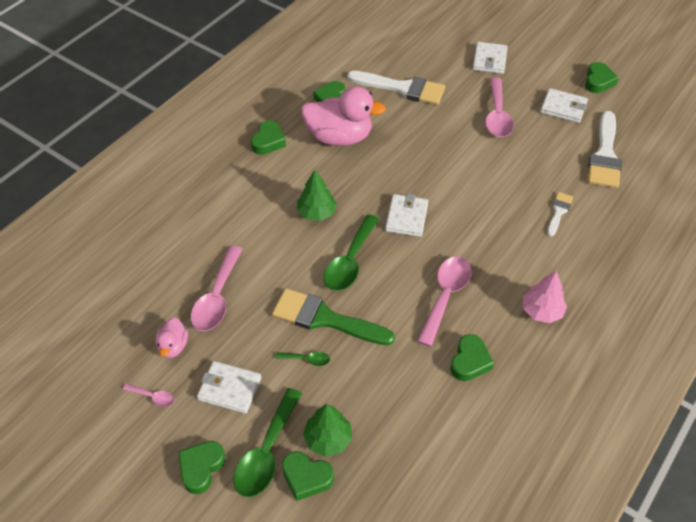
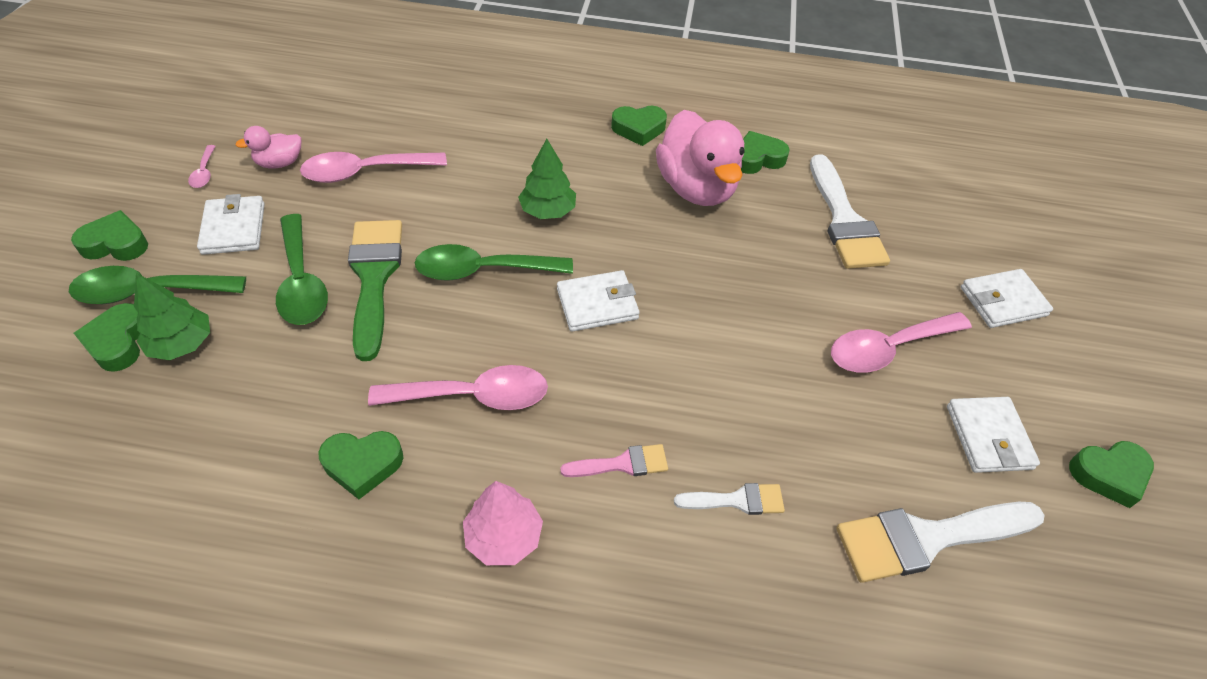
camera: 60 degrees right, 0 degrees up
(307, 359) = (301, 282): green spoon -> green spoon, size x2.12
(519, 247) = (622, 464): none -> pink brush

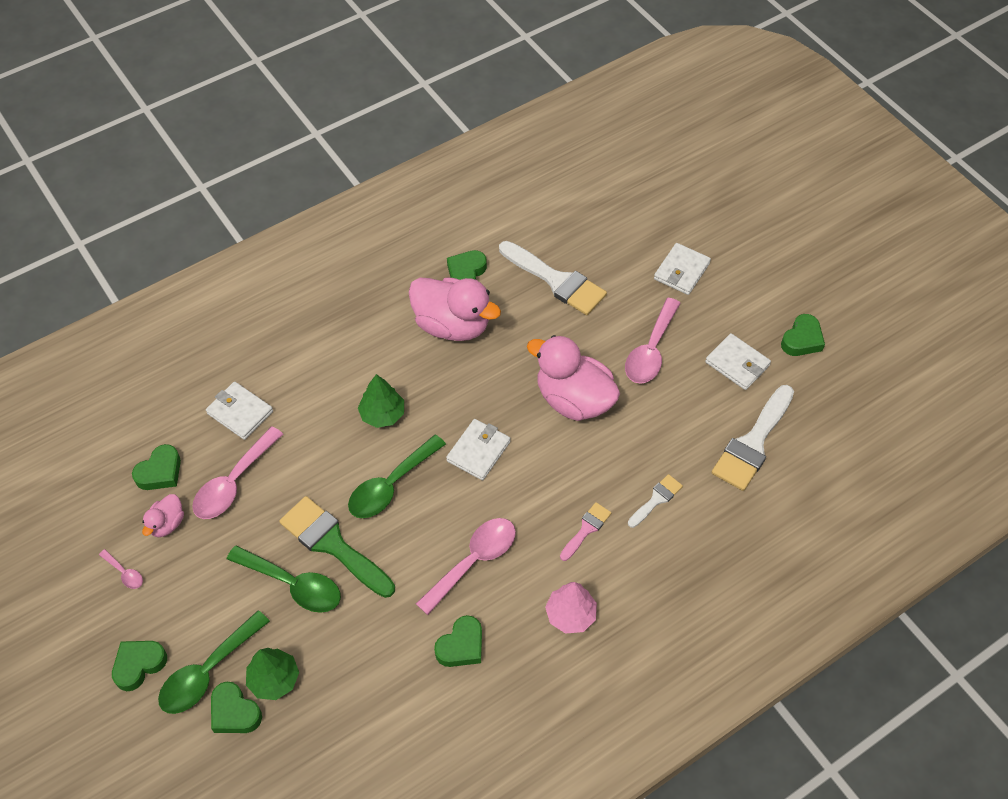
camera: 40 degrees left, 5 degrees up
(234, 228) = (202, 590): white wallet -> white wallet (240, 412)
(638, 129) = (371, 307): green heart -> green heart (160, 472)
(748, 331) = (573, 400): none -> pink duck

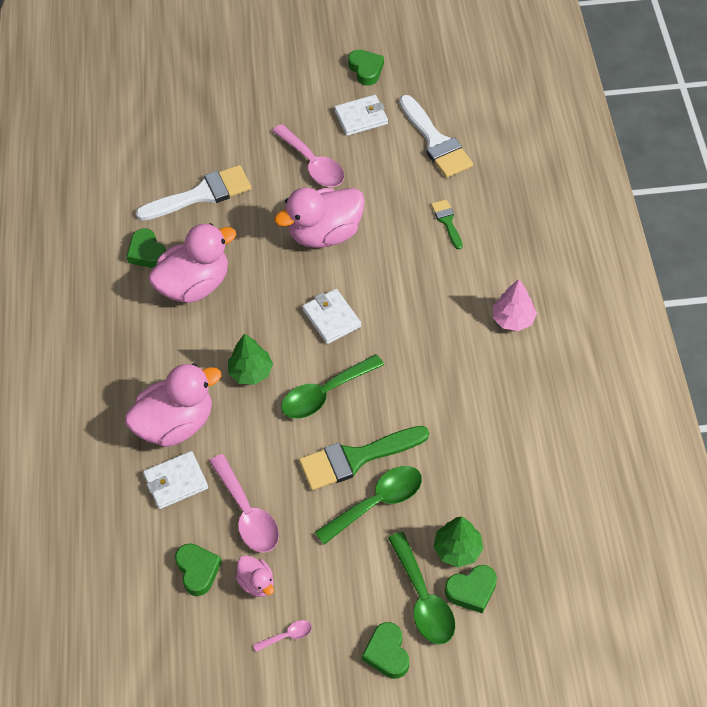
camera: 60 degrees left, 0 degrees up
(298, 383) = (176, 424): none -> pink duck
(391, 485) = (325, 393): green spoon -> green spoon turned 75 degrees clockwise
(461, 646) = (500, 402): green heart -> none
(473, 561) = (430, 363): pink spoon -> none
(586, 529) = (446, 277): pink brush -> none
(656, 499) = (447, 221): white brush -> green brush
(681, 271) = (251, 110): white wallet -> none

